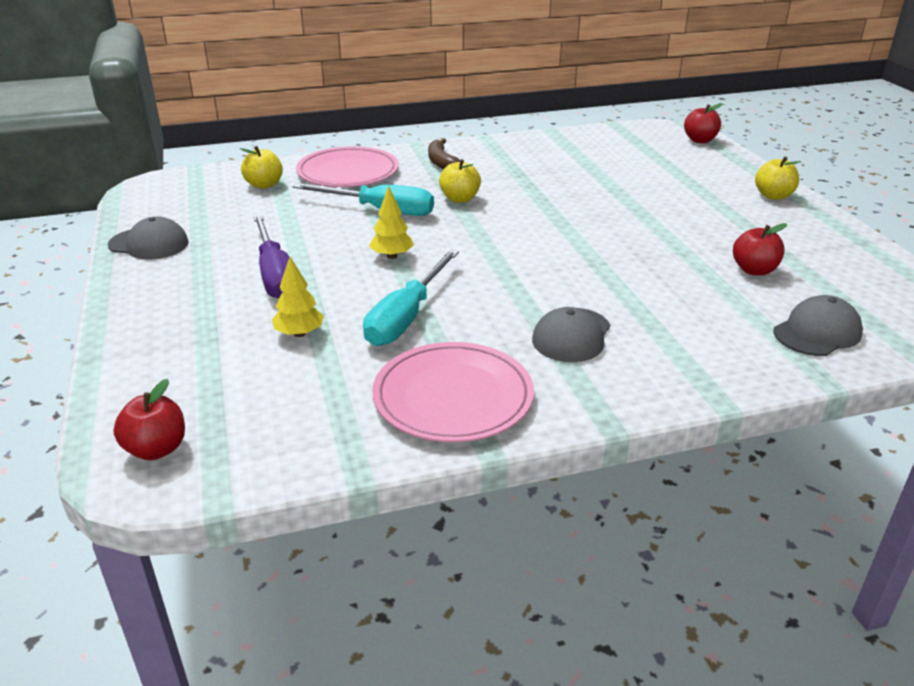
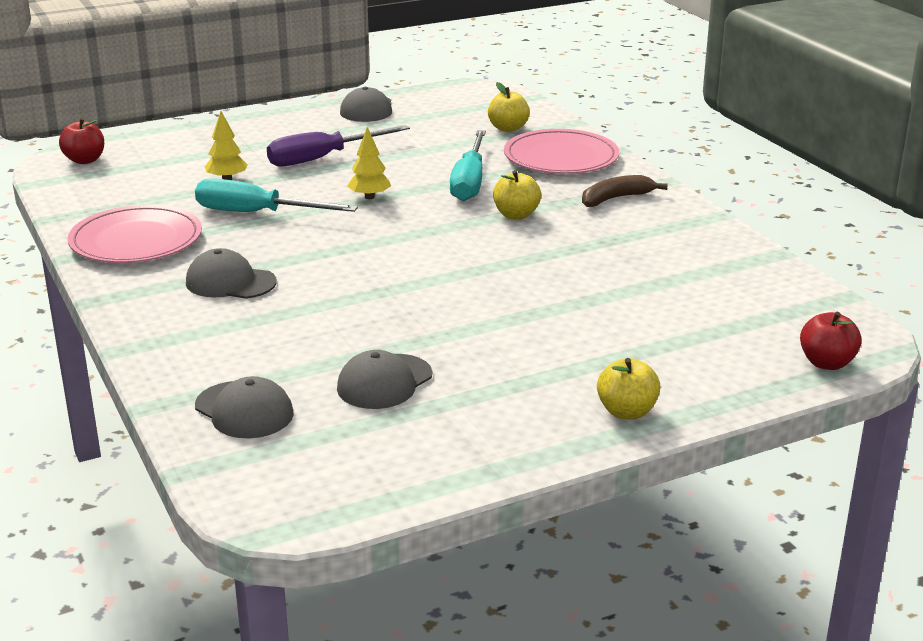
camera: 80 degrees right, 5 degrees down
(754, 270) = (384, 382): red apple -> grey cap

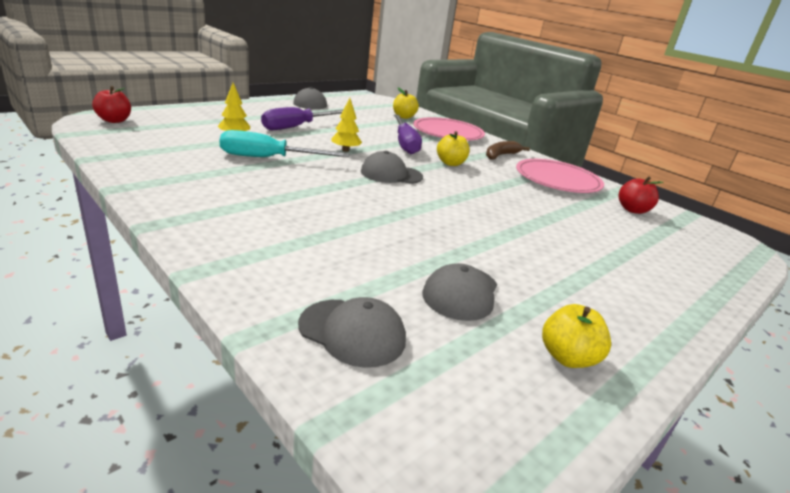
camera: 20 degrees left, 0 degrees up
(136, 240) = (176, 175): pink plate -> pink plate (557, 180)
(230, 282) = (274, 208): grey cap -> grey cap (391, 174)
(469, 182) = (404, 143): turquoise screwdriver -> purple screwdriver
(626, 412) = (665, 307): yellow apple -> yellow apple (567, 357)
(826, 363) = (737, 259): red apple -> red apple (632, 210)

